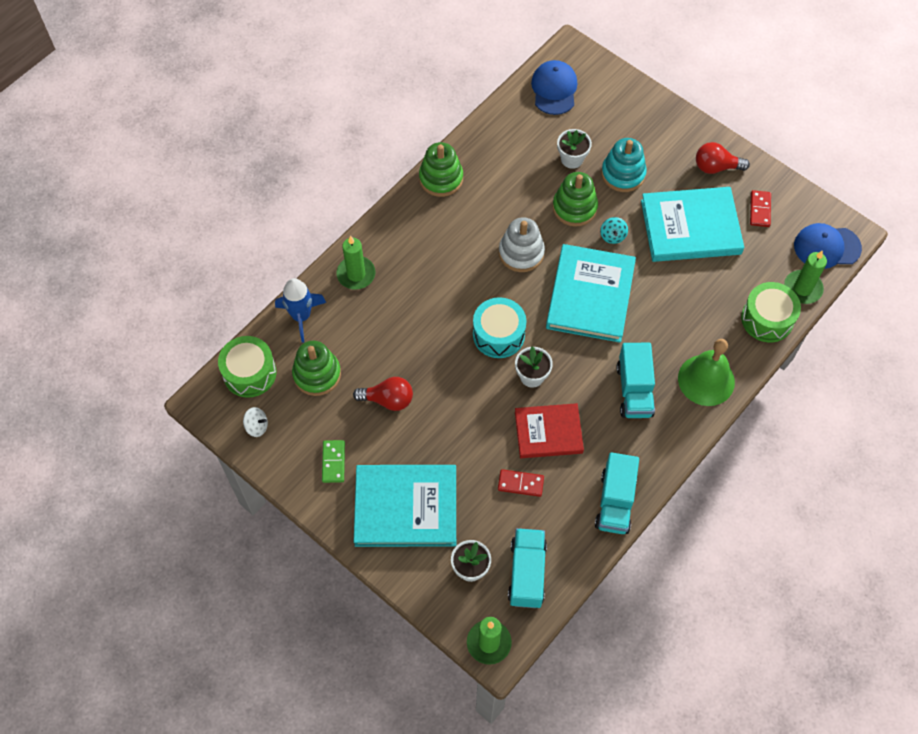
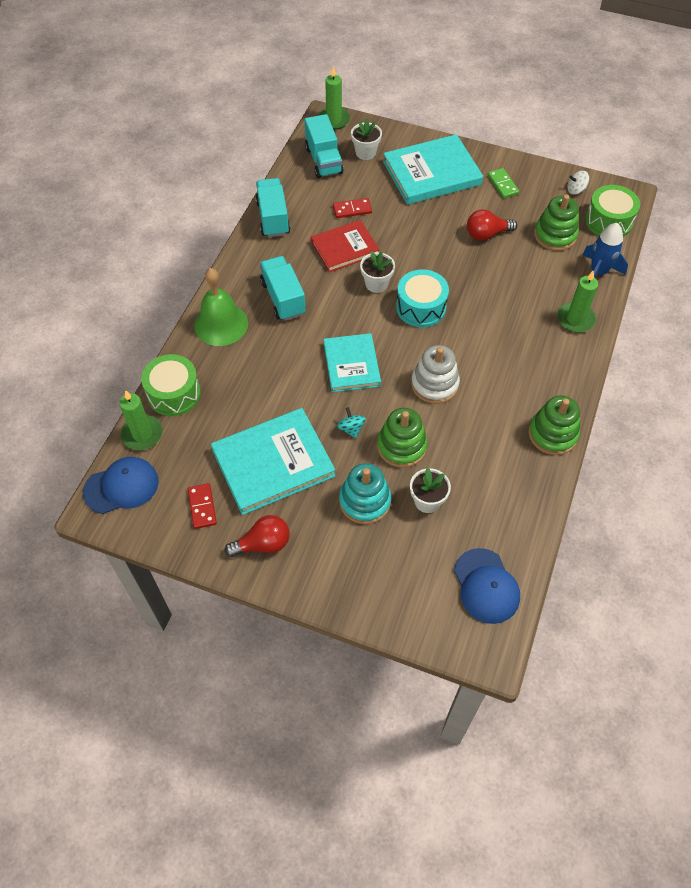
camera: 160 degrees right, 5 degrees down
(590, 295) = (351, 364): turquoise book -> turquoise book, size x0.65

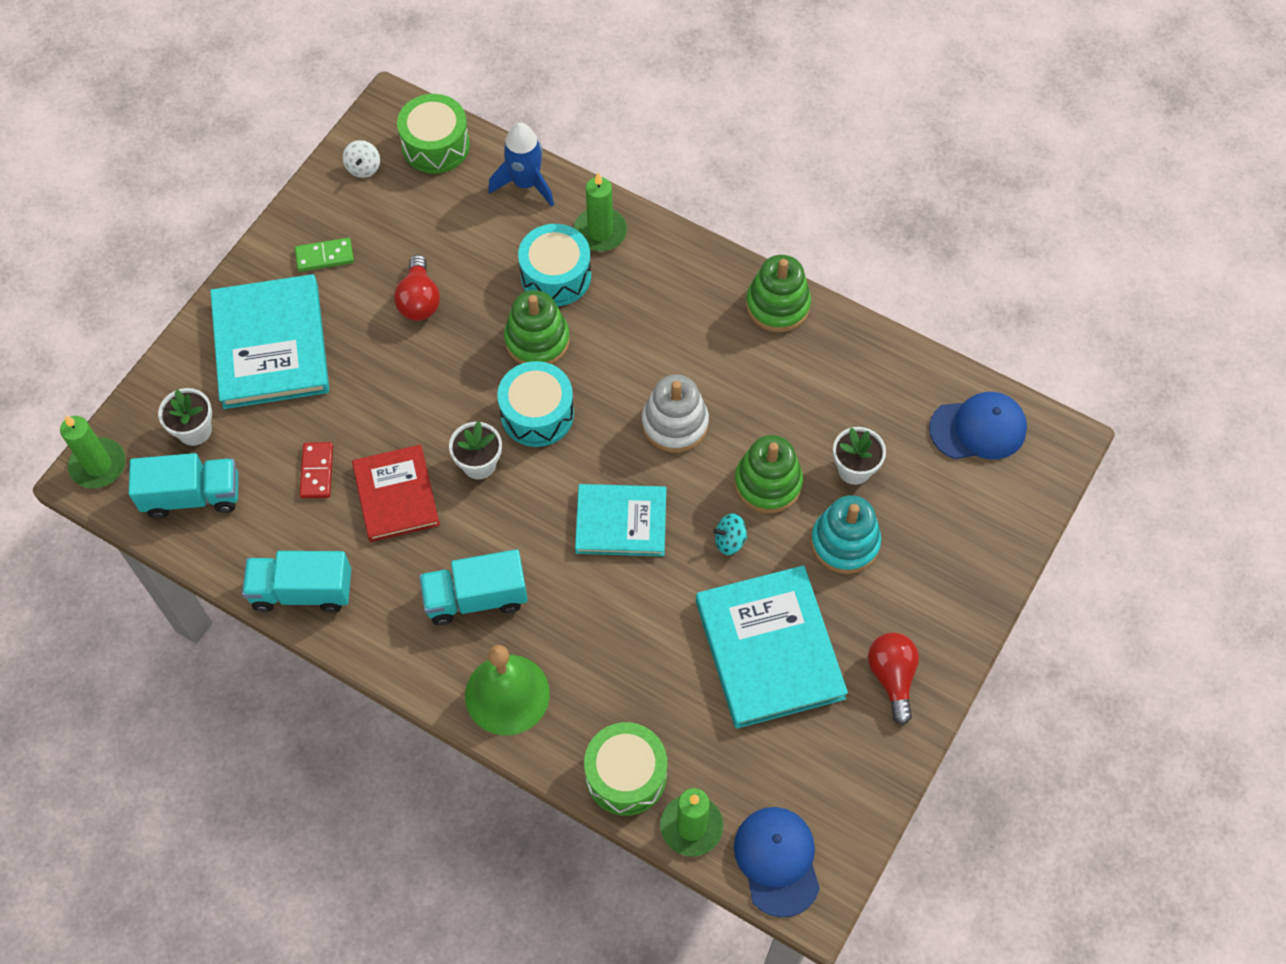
camera: 80 degrees left, 5 degrees up
(202, 507) = (825, 751): red domino -> none
(530, 300) = (556, 276): none -> turquoise drum
(555, 235) = (444, 216): green stacking toy -> green stacking toy (537, 340)

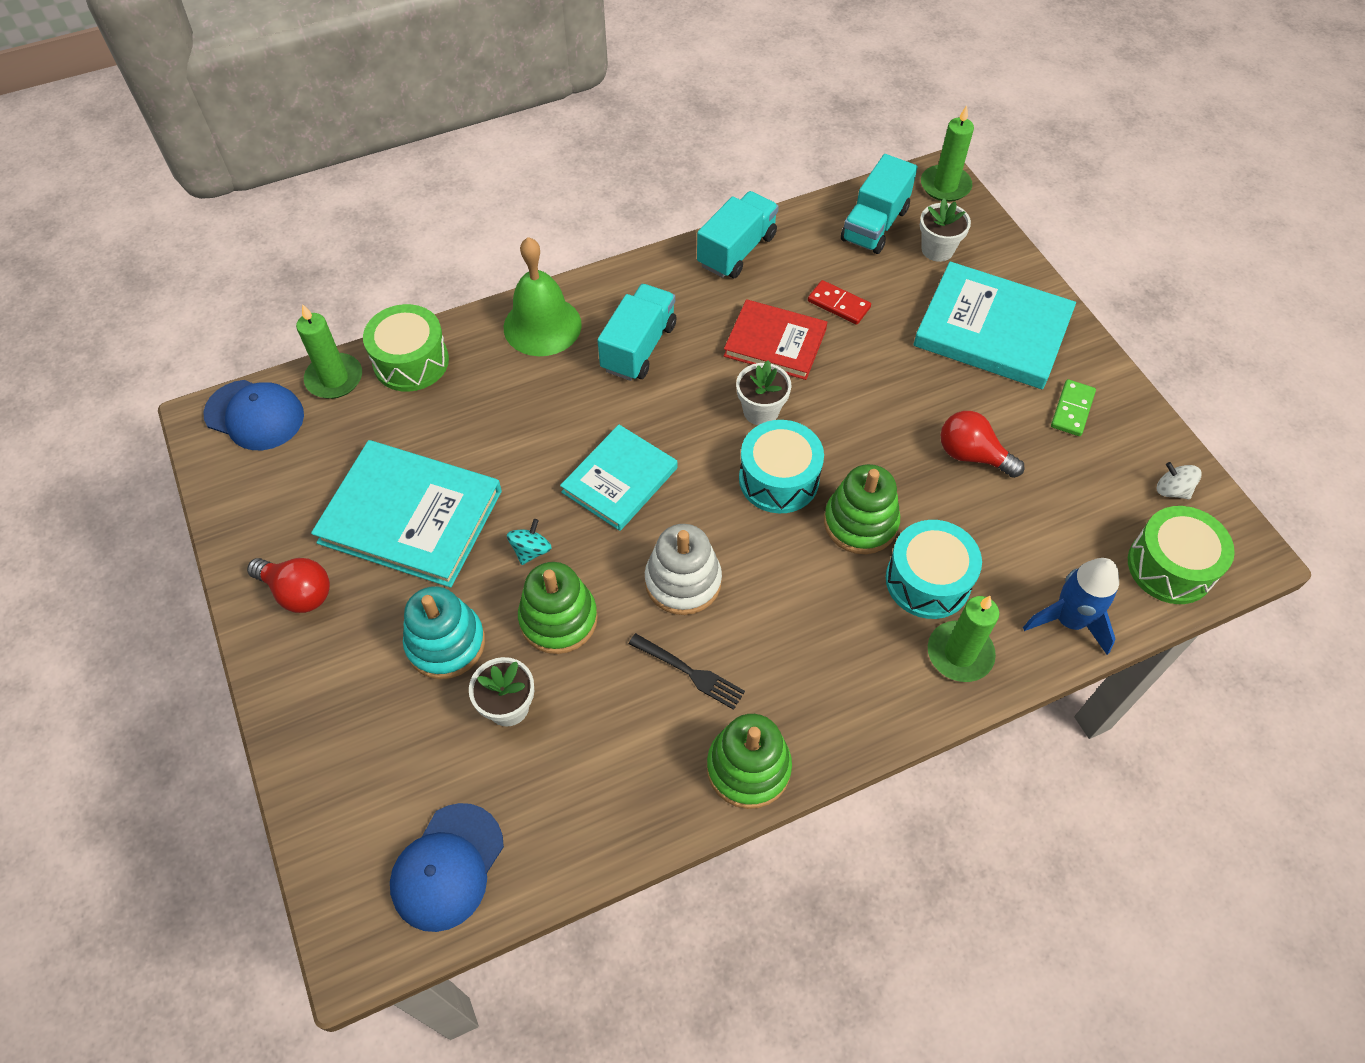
camera: 125 degrees right, 5 degrees down
(740, 377) = (689, 672): none -> black fork

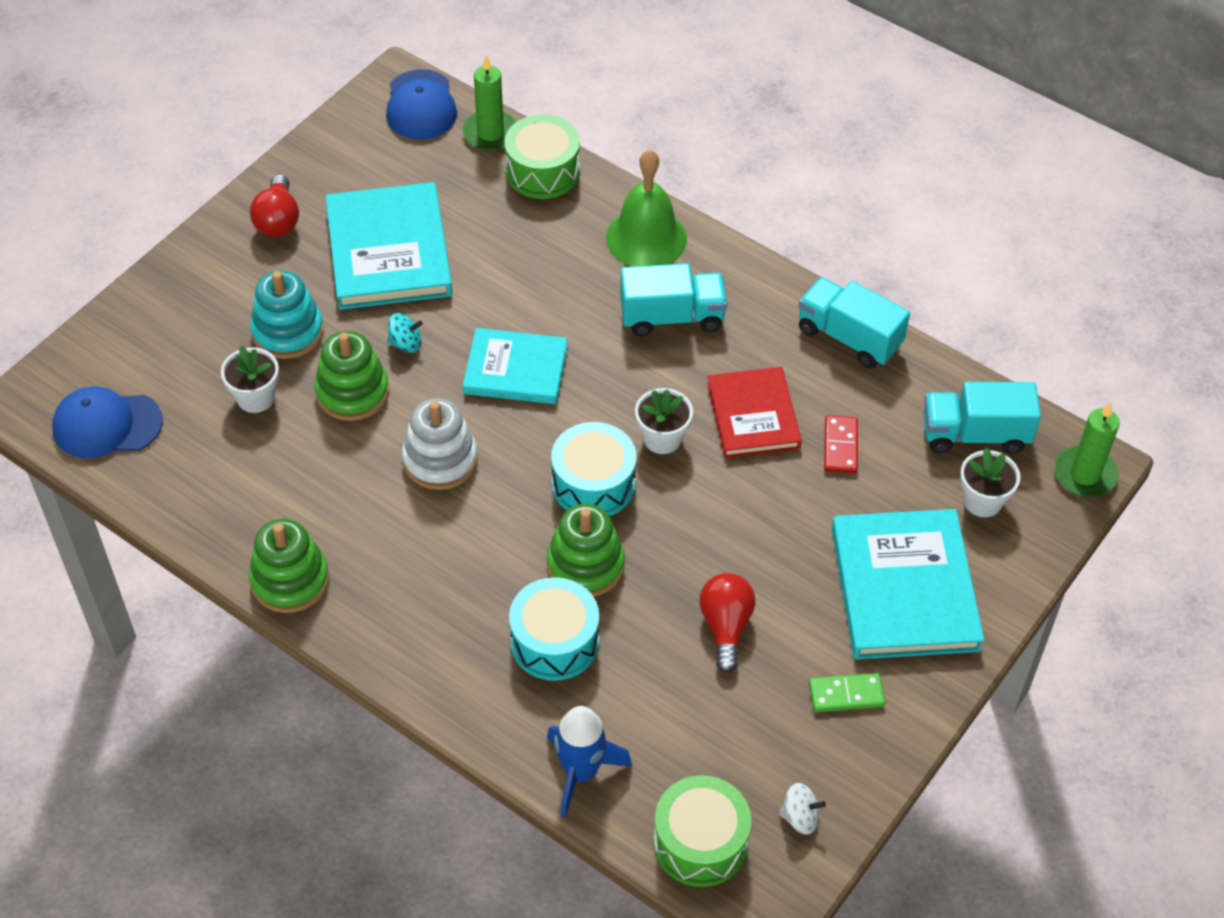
camera: 60 degrees right, 5 degrees down
(689, 672) = (355, 502): black fork -> none
(737, 250) = (849, 337): turquoise truck -> turquoise truck turned 150 degrees counterclockwise
(959, 653) = (491, 694): green candle -> none
(1172, 490) = (800, 817): white spinning top -> white spinning top turned 90 degrees clockwise

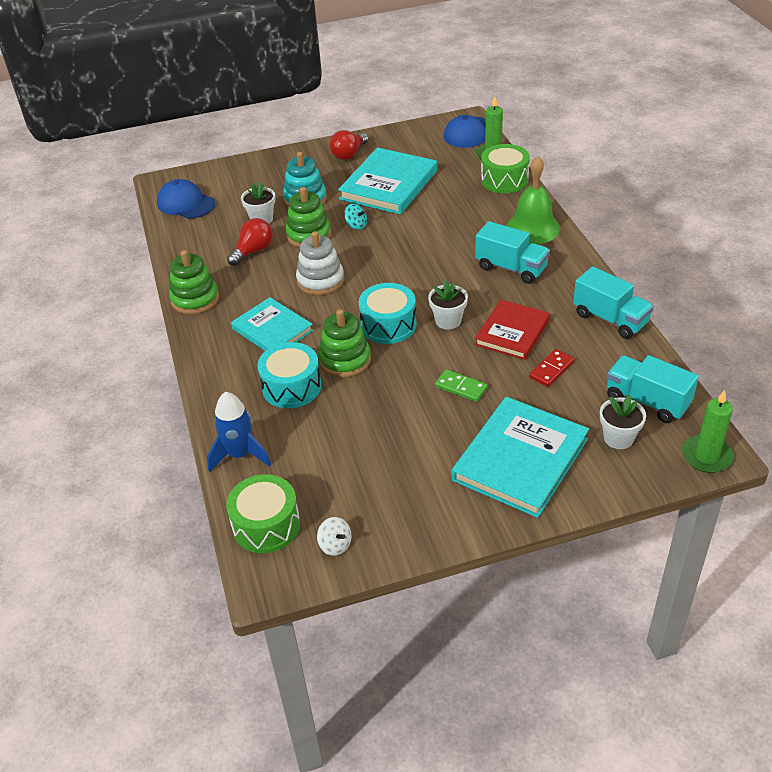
camera: 40 degrees right, 10 degrees down
(515, 370) = (400, 258): turquoise book -> turquoise book (272, 330)
(726, 626) = (391, 426): red light bulb -> red light bulb (253, 251)
(846, 694) = (428, 496): green domino -> green domino (461, 387)
(849, 337) = (610, 319): turquoise truck -> turquoise truck turned 150 degrees clockwise

